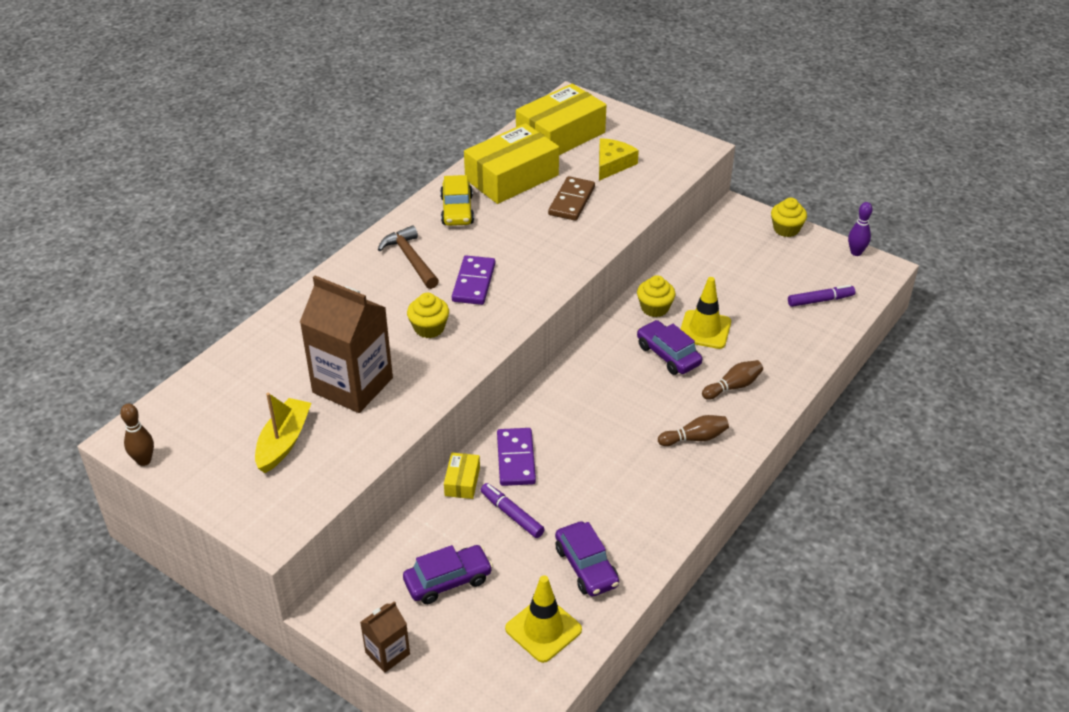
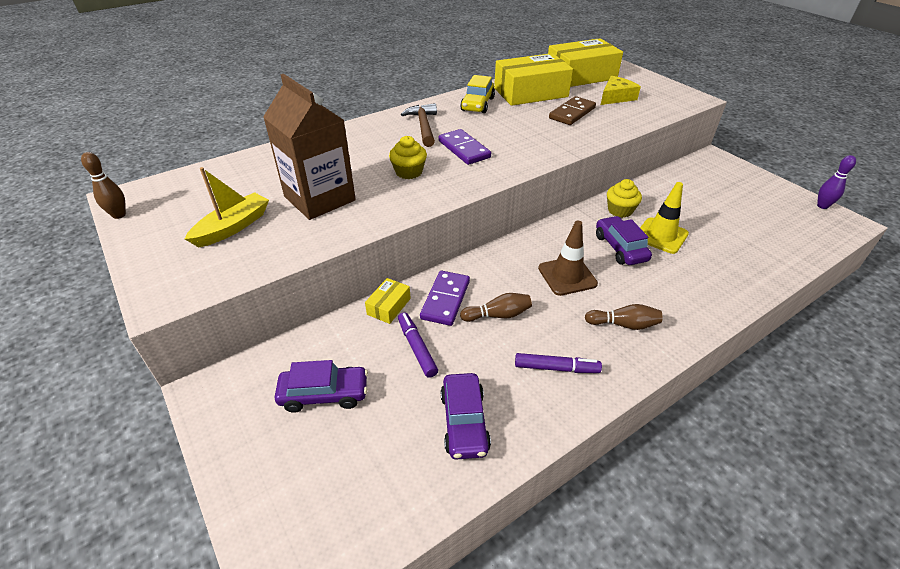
camera: 20 degrees right, 0 degrees up
(387, 653) = (224, 452): brown carton -> none
(473, 283) = (464, 149): purple domino -> purple domino turned 60 degrees counterclockwise
(543, 629) = (388, 479): yellow traffic cone -> none
(626, 401) = (567, 276): none -> brown traffic cone
(733, 386) = (676, 288): brown bowling pin -> brown bowling pin (498, 315)
(786, 229) = (756, 177): yellow cupcake -> none
(820, 300) = (780, 235): purple marker -> purple marker (556, 368)

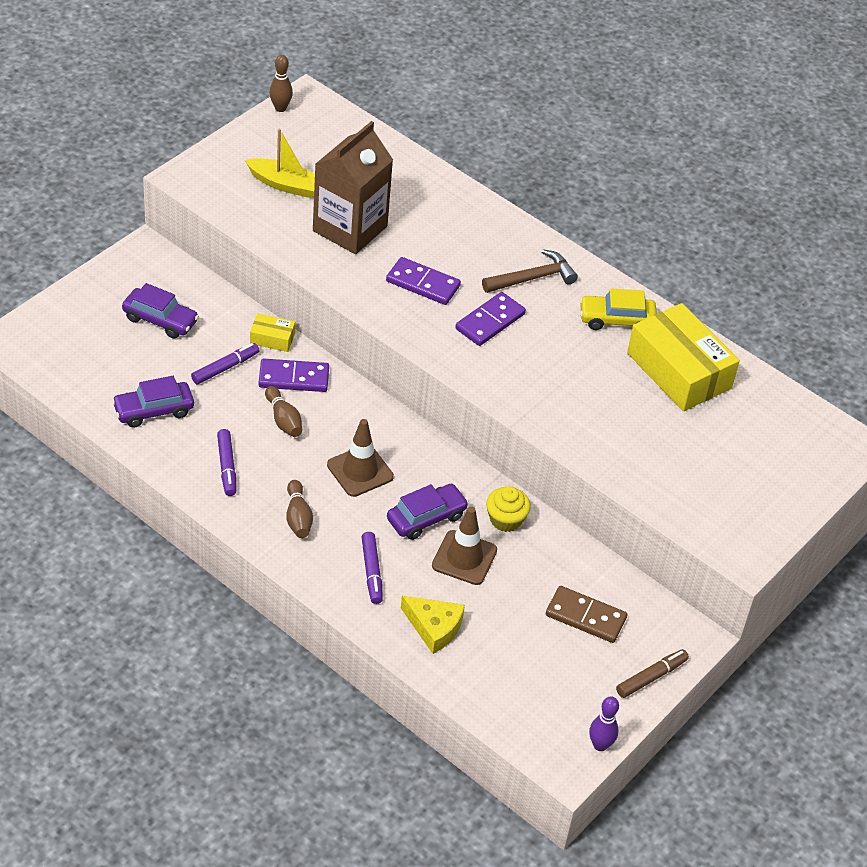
camera: 70 degrees right, 5 degrees up
(324, 394) = (160, 320): purple car -> purple car turned 45 degrees counterclockwise
(409, 172) = (423, 284): yellow cupcake -> purple domino
(572, 113) = (631, 416): brown domino -> brown domino (585, 616)
(581, 75) = (768, 424): yellow box -> none
(616, 97) = (706, 464): yellow cheese -> yellow cheese (434, 627)
(661, 236) = (464, 558): yellow traffic cone -> brown traffic cone
(684, 287) = (372, 572): none -> purple marker
(753, 177) = (651, 677): none -> brown marker

